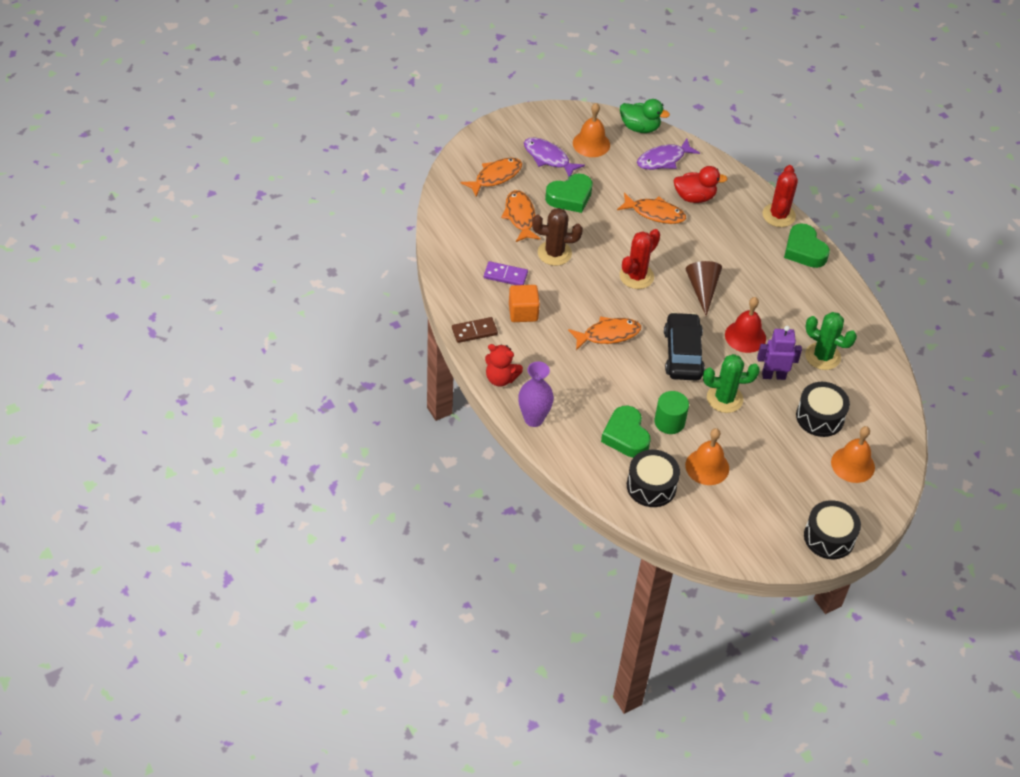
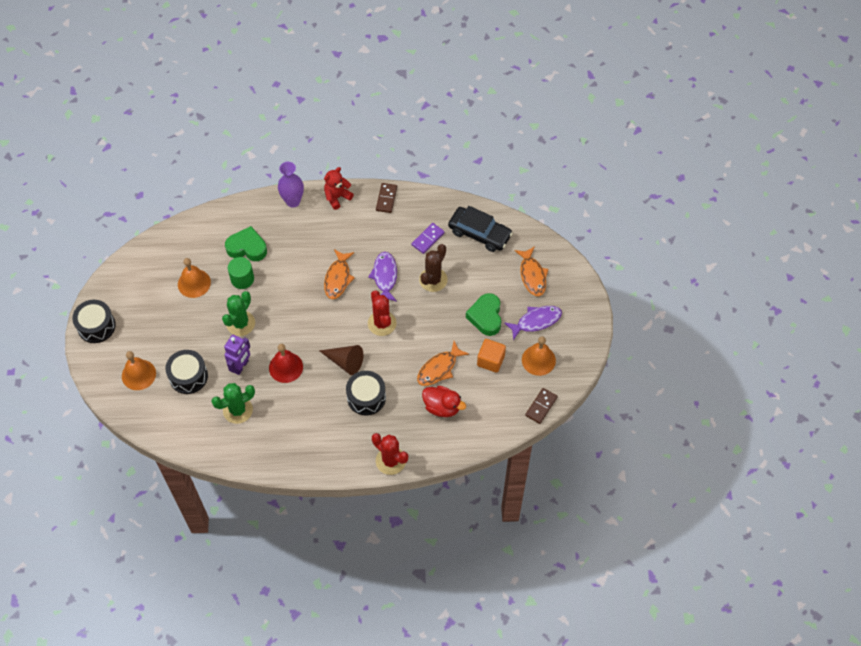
camera: 120 degrees right, 10 degrees up
(520, 216) = (482, 273): orange fish -> none
(523, 312) = (387, 235): orange cube -> orange cube (490, 360)
(640, 127) = (541, 406): green duck -> brown domino
(651, 486) = (200, 243): black drum -> black drum (366, 397)
(663, 159) = (495, 405): purple fish -> purple fish (385, 276)
(683, 354) = (294, 317): black car -> black car (479, 233)
(694, 197) = (442, 407): red duck -> red duck turned 90 degrees counterclockwise
(804, 250) = (344, 458): green heart -> none

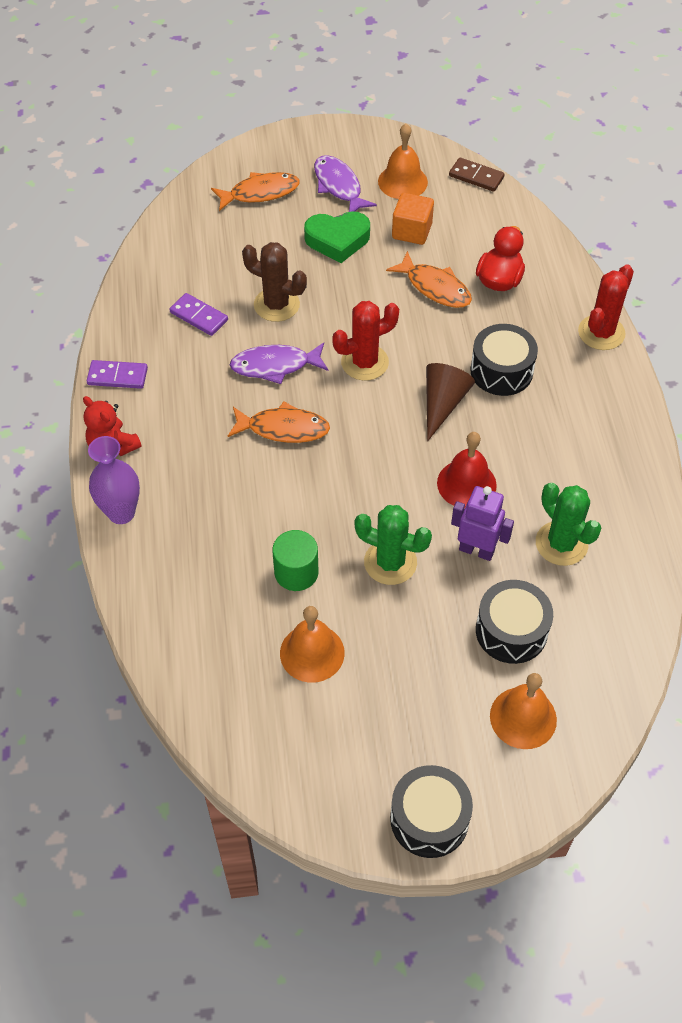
camera: 95 degrees left, 5 degrees down
(247, 247) = (227, 574): green heart -> none
(386, 199) = (117, 376): brown domino -> purple domino
(479, 233) = (186, 254): black car -> none

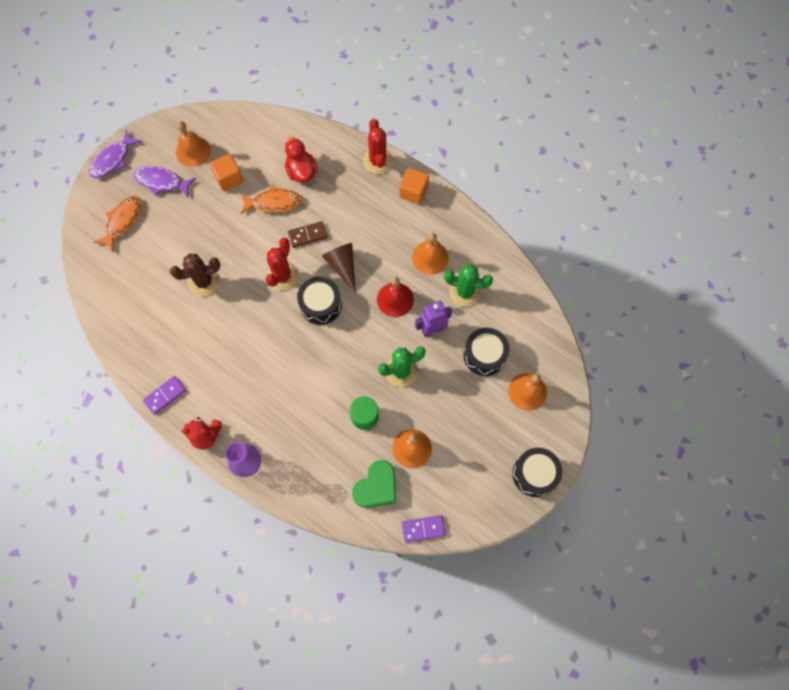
camera: 45 degrees left, 15 degrees up
(199, 316) = (170, 324): purple domino -> purple domino (423, 528)
(275, 366) = (240, 317): purple fish -> purple fish (113, 159)
(283, 428) = (280, 348): orange fish -> none
(337, 240) = (195, 216): green heart -> green heart (376, 487)
(476, 176) = (228, 117): brown domino -> brown domino (307, 235)
(501, 371) = (352, 223): black drum -> black drum (320, 305)
(557, 474) = (430, 257): none -> orange bell
(611, 393) = (413, 192): none -> orange cube

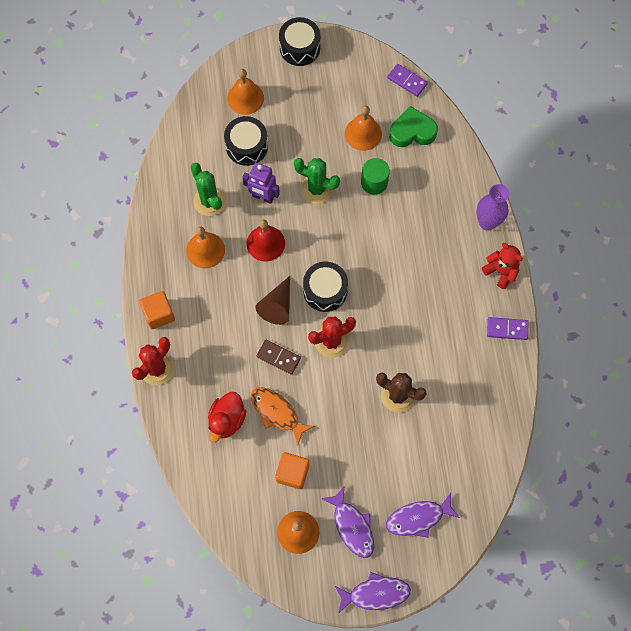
camera: 135 degrees left, 0 degrees up
(122, 221) = (418, 518): orange fish -> purple fish

